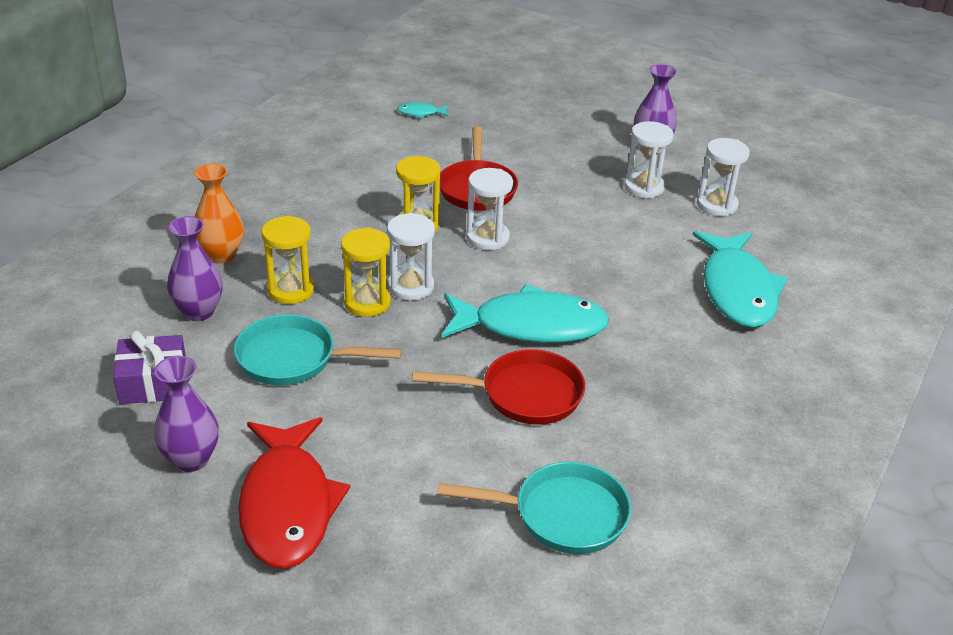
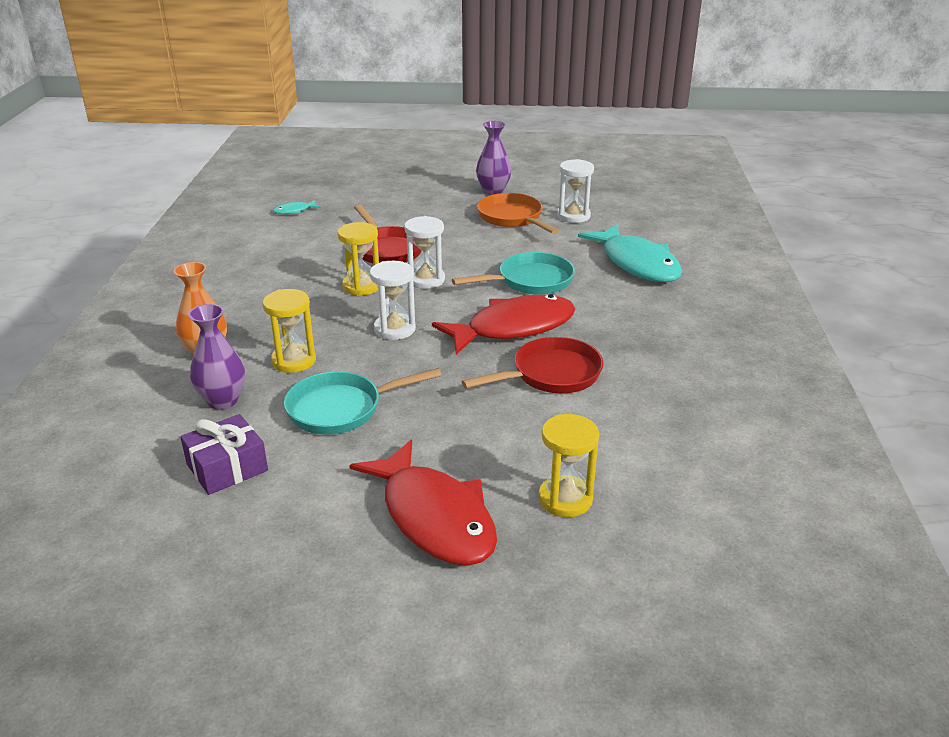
camera: 25 degrees left, 5 degrees down
(191, 459) = (316, 514): purple vase -> none
(367, 302) = (368, 350): yellow hourglass -> yellow hourglass (565, 499)
(531, 326) = (513, 328): turquoise fish -> red fish
(562, 515) = (654, 444): turquoise pan -> turquoise pan (530, 281)
(644, 187) = (512, 218): white hourglass -> orange pan

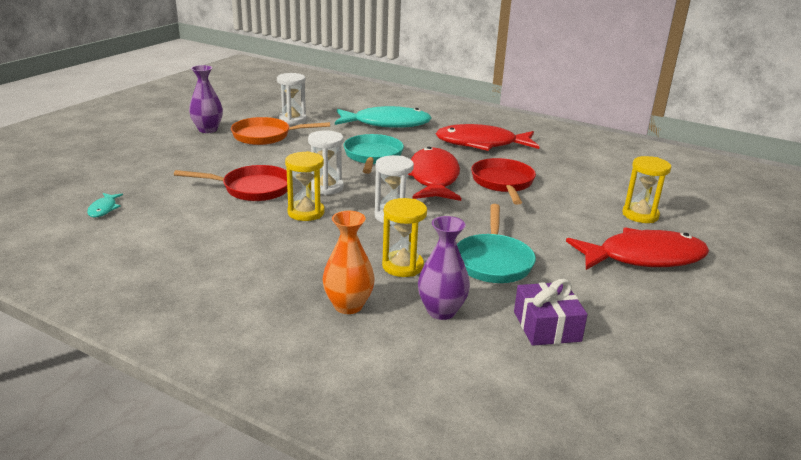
camera: 65 degrees left, 5 degrees down
(658, 334) = (481, 144): none -> red fish

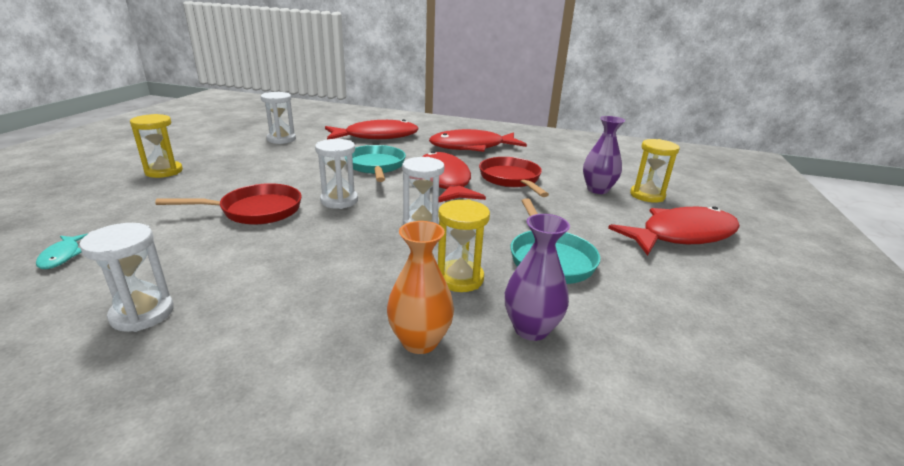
camera: 15 degrees left, 0 degrees up
(156, 258) = (142, 314): none -> white hourglass
(208, 130) = (190, 155): purple vase -> purple vase (597, 190)
(266, 136) = (257, 156): orange pan -> none
(306, 213) = (326, 230): yellow hourglass -> yellow hourglass (164, 171)
(387, 124) = (376, 136): turquoise fish -> red fish
(547, 326) = (651, 328): purple gift -> none

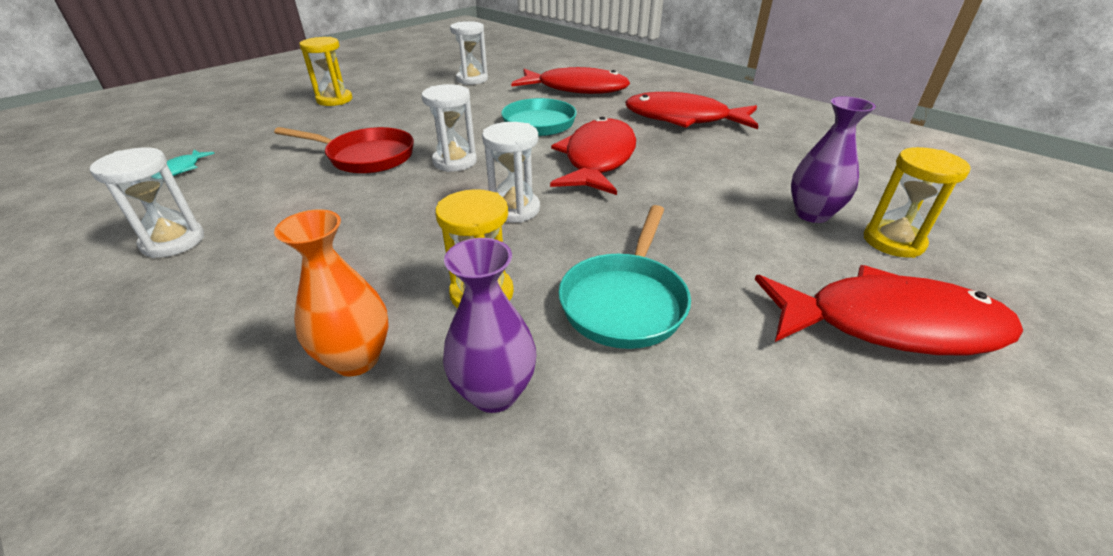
camera: 30 degrees right, 10 degrees up
(511, 179) = (691, 173): red pan -> none

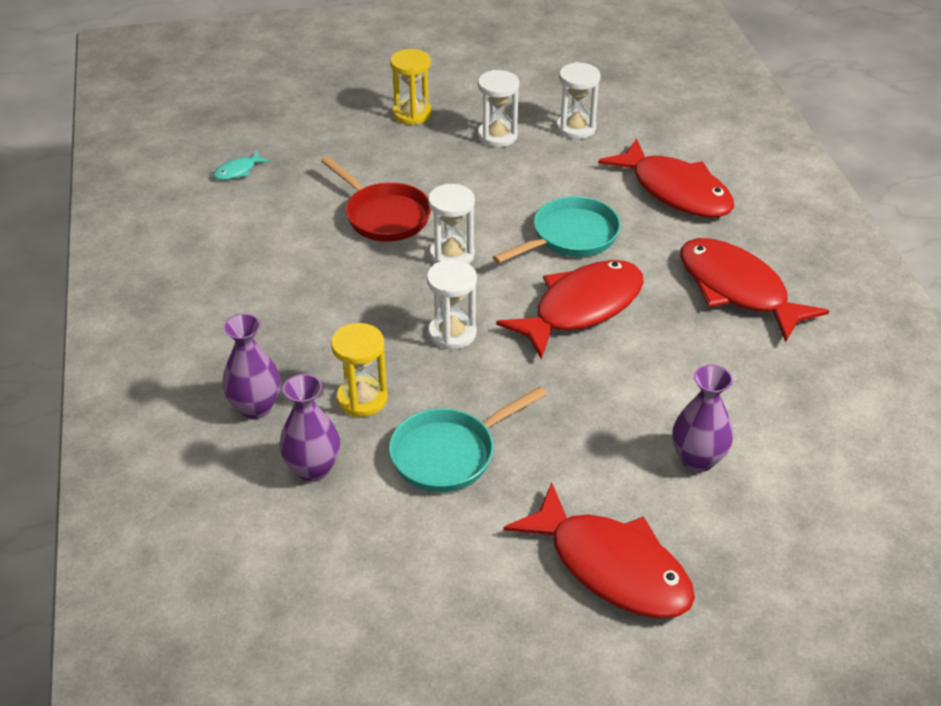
camera: 35 degrees right, 5 degrees up
(173, 242) = (201, 255): white hourglass -> white hourglass (497, 136)
(356, 359) = (255, 407): orange vase -> purple vase
(893, 241) = (728, 518): yellow hourglass -> none

